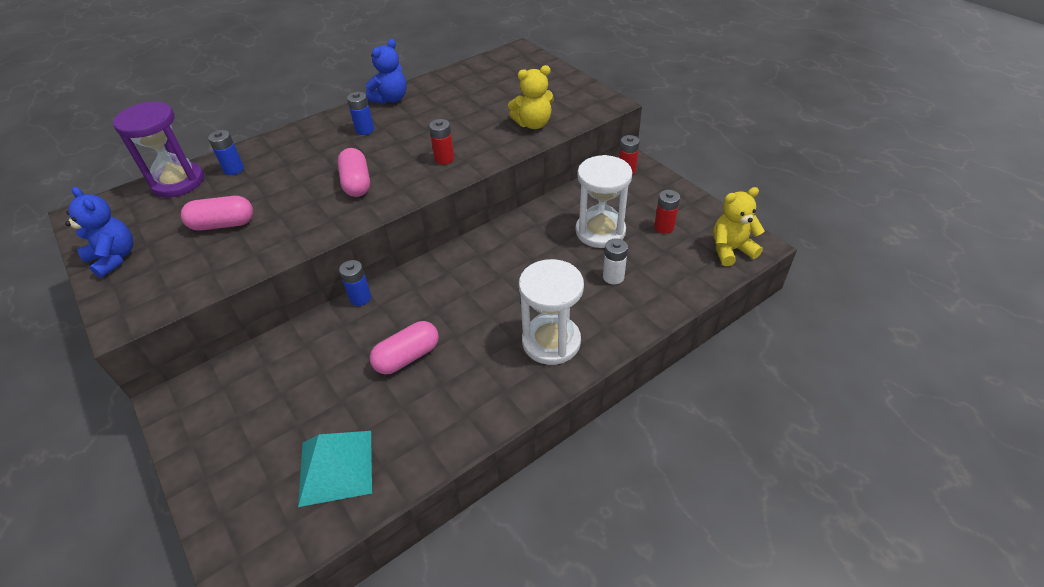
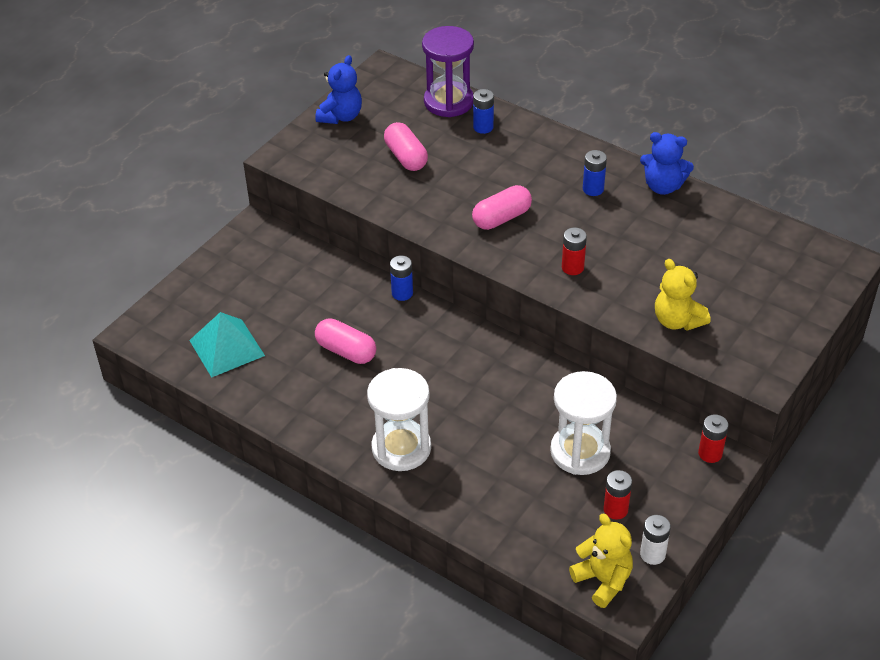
camera: 70 degrees right, 0 degrees up
(613, 277) = (511, 478): white battery -> white battery (652, 554)

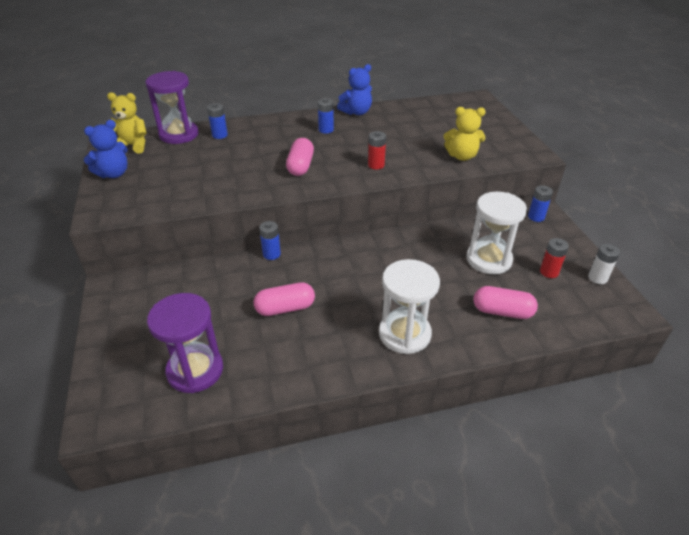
camera: 50 degrees left, 5 degrees down
(227, 348) = (195, 370): turquoise pyramid -> purple hourglass
(341, 116) = (114, 174): blue teddy bear -> blue teddy bear turned 75 degrees clockwise
(406, 157) = (193, 170): pink capsule -> pink capsule (502, 312)
(603, 580) = (605, 309): yellow teddy bear -> yellow teddy bear (133, 146)
(710, 453) = (536, 217): red battery -> blue battery

